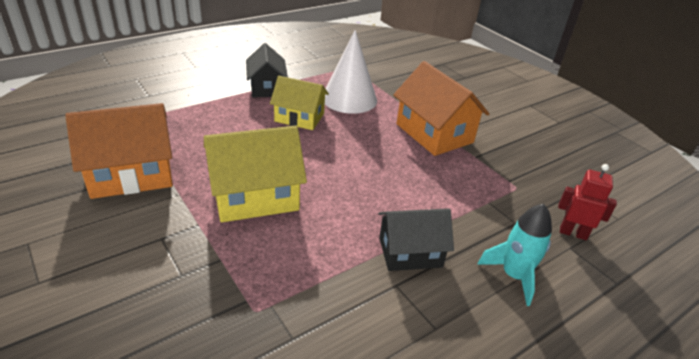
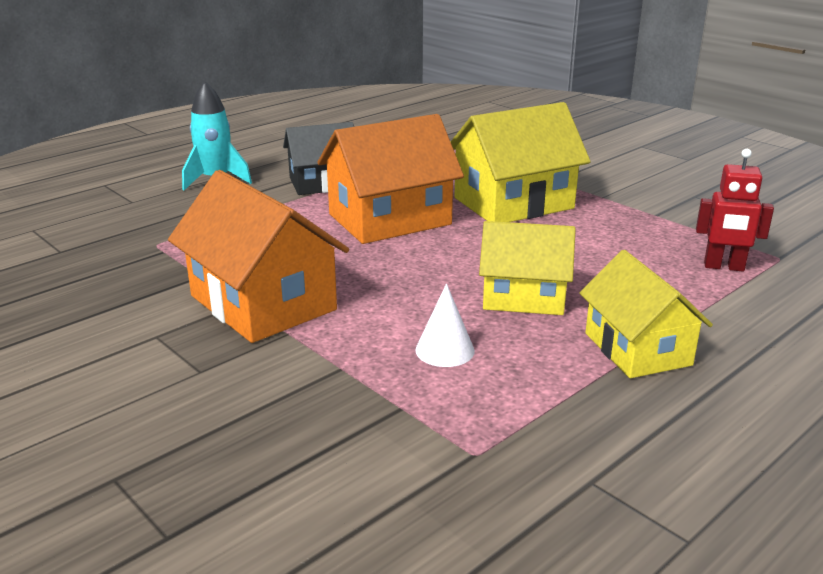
camera: 175 degrees right, 10 degrees down
(131, 174) = (678, 205): orange house -> orange house (389, 219)
(267, 87) = (637, 349): black house -> yellow house
(349, 98) = (445, 350): white cone -> white cone, size x0.46
(573, 233) = (115, 211): red robot -> red robot (724, 267)

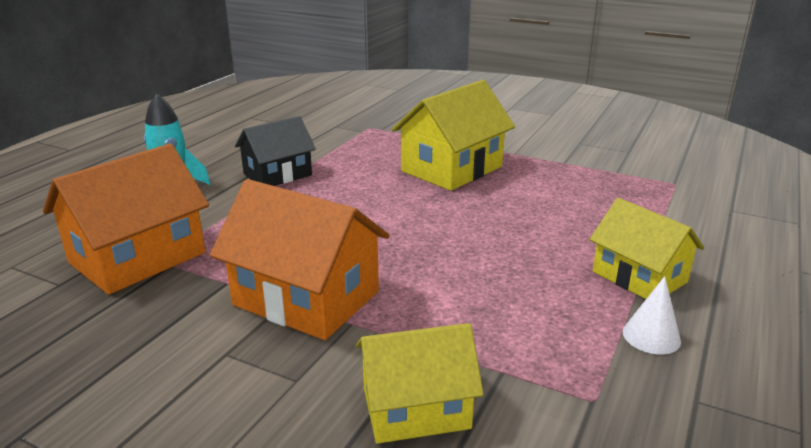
camera: 20 degrees left, 0 degrees up
(389, 219) = (361, 199): orange house -> orange house (138, 258)
(445, 350) = (497, 310): white cone -> white cone (651, 336)
(524, 297) = (522, 249): yellow house -> yellow house (416, 408)
(724, 267) = (644, 197): red robot -> none

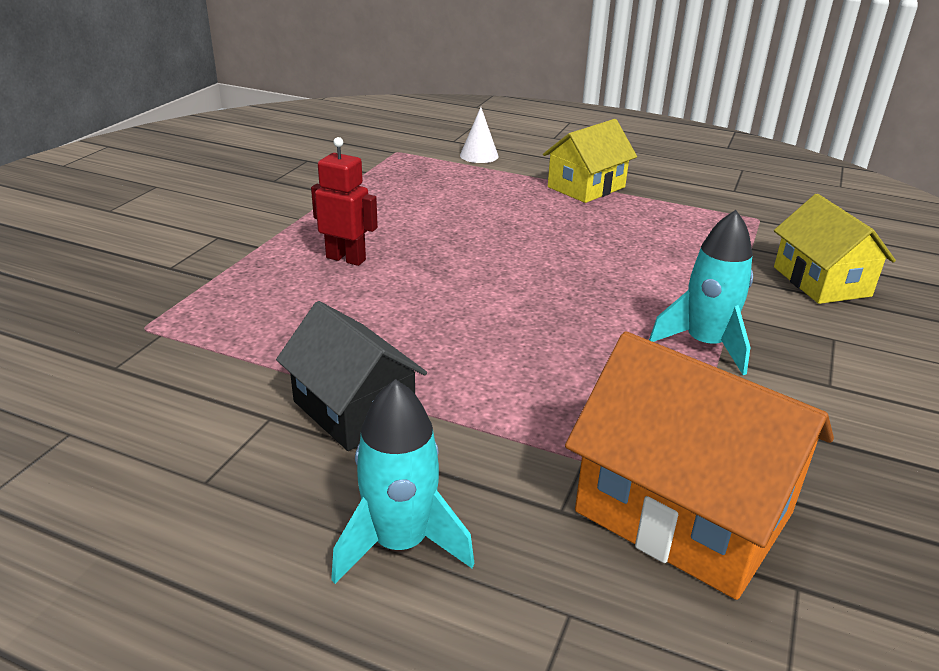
camera: 95 degrees left, 5 degrees up
(306, 298) = (705, 344): orange house -> turquoise rocket
(452, 169) = (346, 258): yellow house -> red robot
(651, 336) = (670, 193): white cone -> white cone (479, 155)

